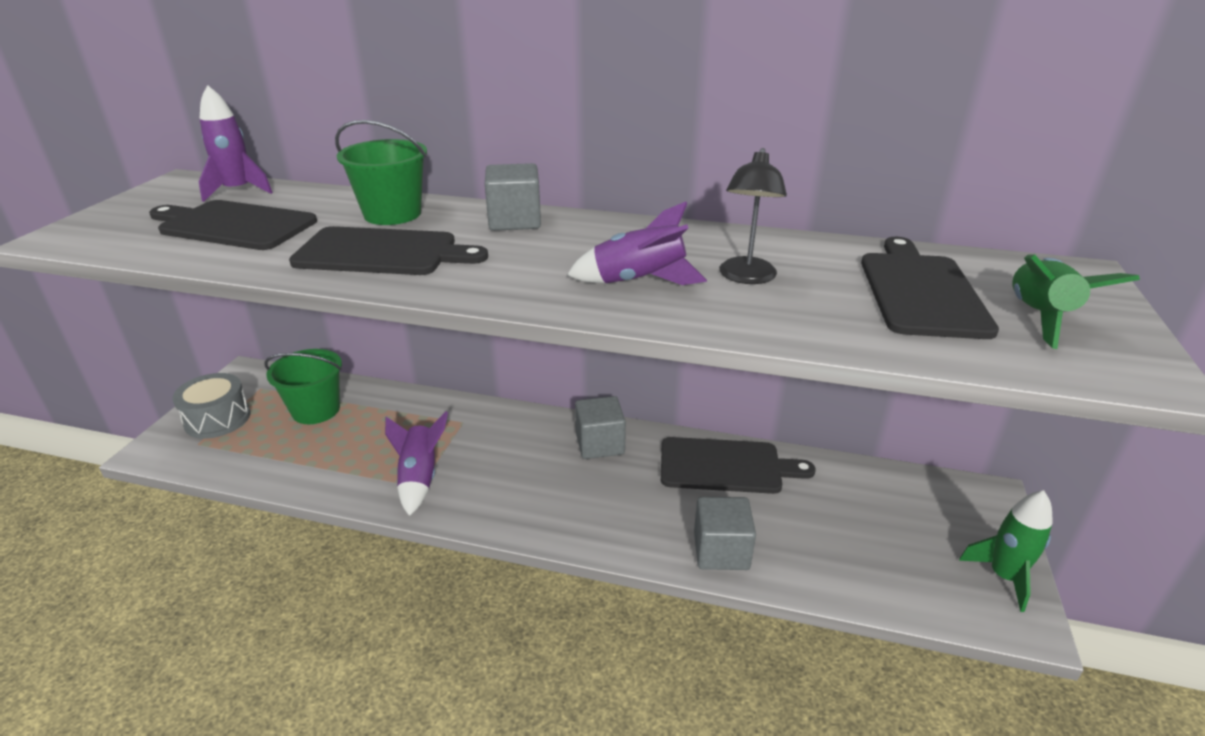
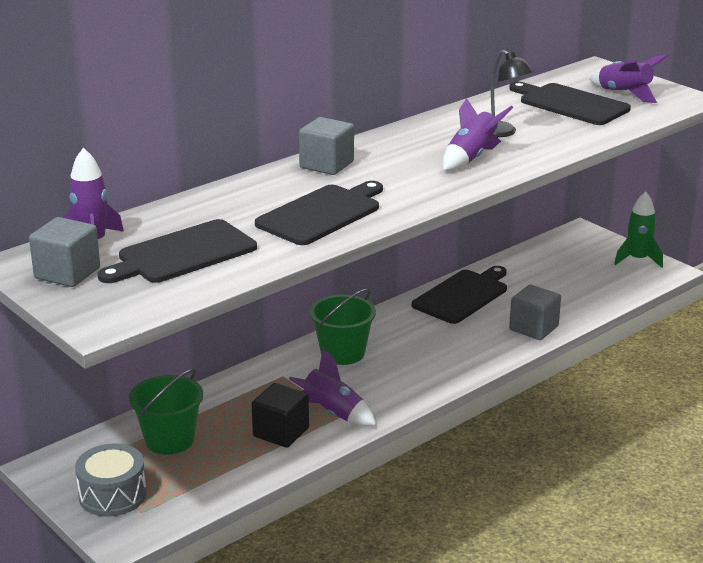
camera: 55 degrees left, 5 degrees down
(364, 462) = (281, 432): none -> black cube
(392, 214) = (249, 197): green bucket -> green bucket (342, 353)
(600, 444) = (383, 330): grey cube -> grey cube (67, 273)
(1039, 317) = (624, 94): green rocket -> purple rocket

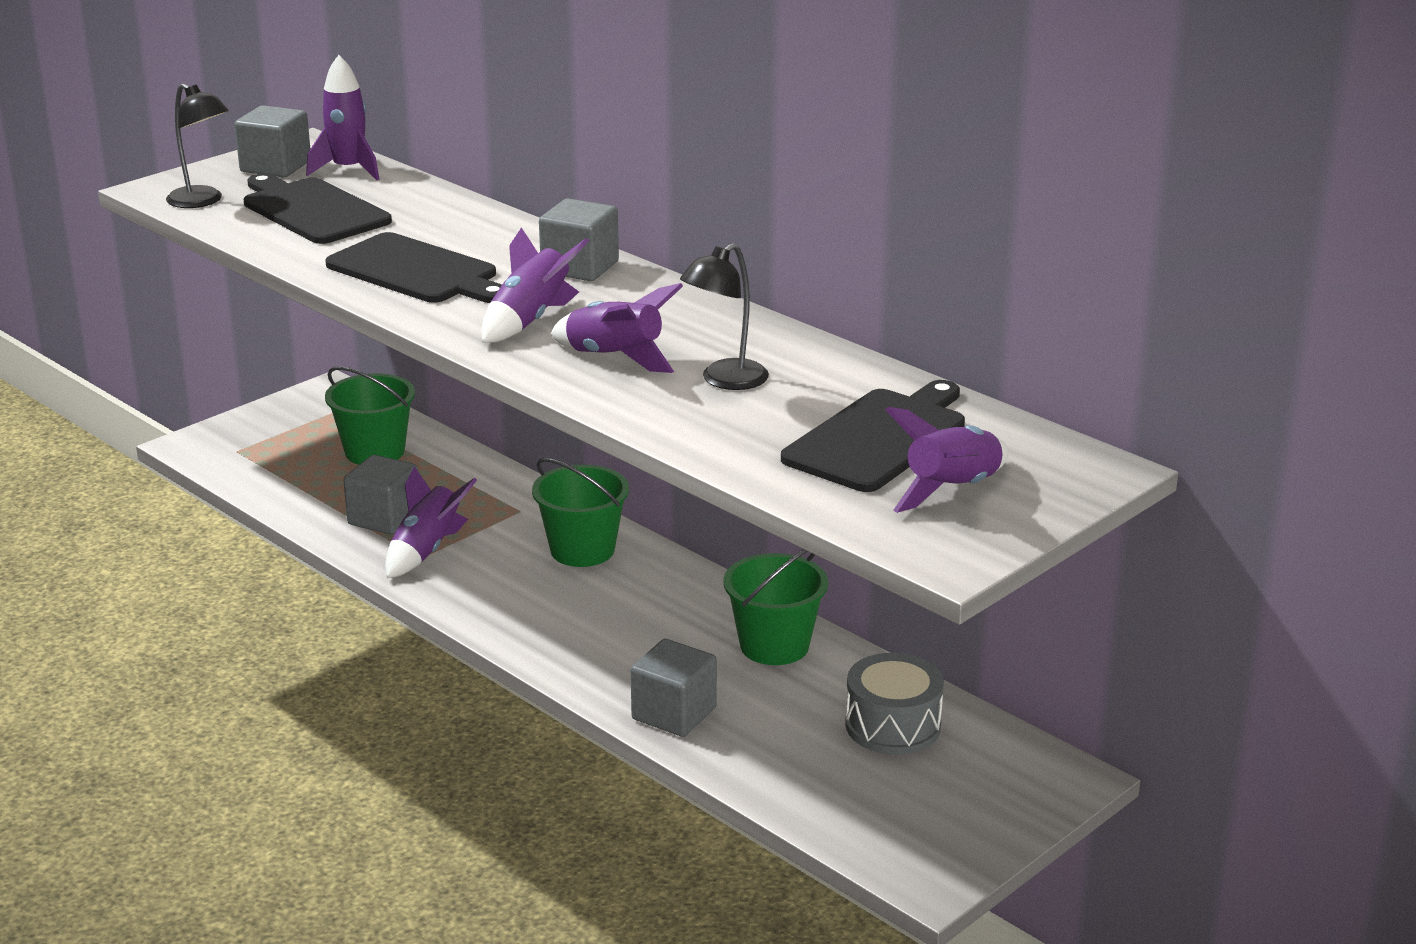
camera: 85 degrees right, 0 degrees up
(112, 495) = (271, 432): grey drum -> grey drum (893, 725)
(140, 301) = (202, 201): none -> black lamp
(281, 432) = (384, 518): black cube -> grey cube
(412, 179) = (530, 320): none -> purple rocket
(462, 295) = (774, 645): black cutting board -> green bucket
(637, 259) = (965, 842): green rocket -> none

